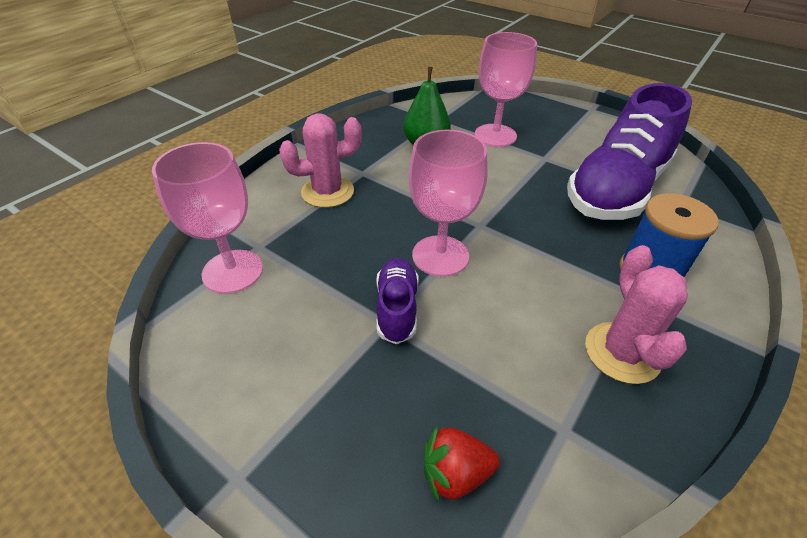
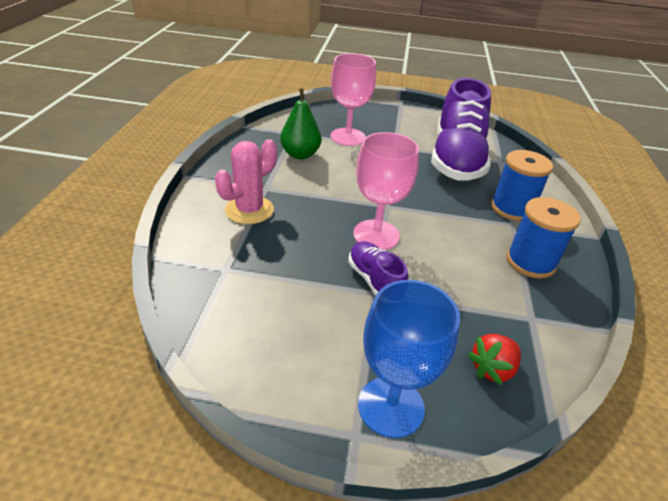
camera: 30 degrees left, 5 degrees down
(233, 271) = (220, 295): pink goblet -> none
(298, 463) = (391, 406): none -> blue goblet
(622, 352) = (530, 262): pink cactus -> blue spool

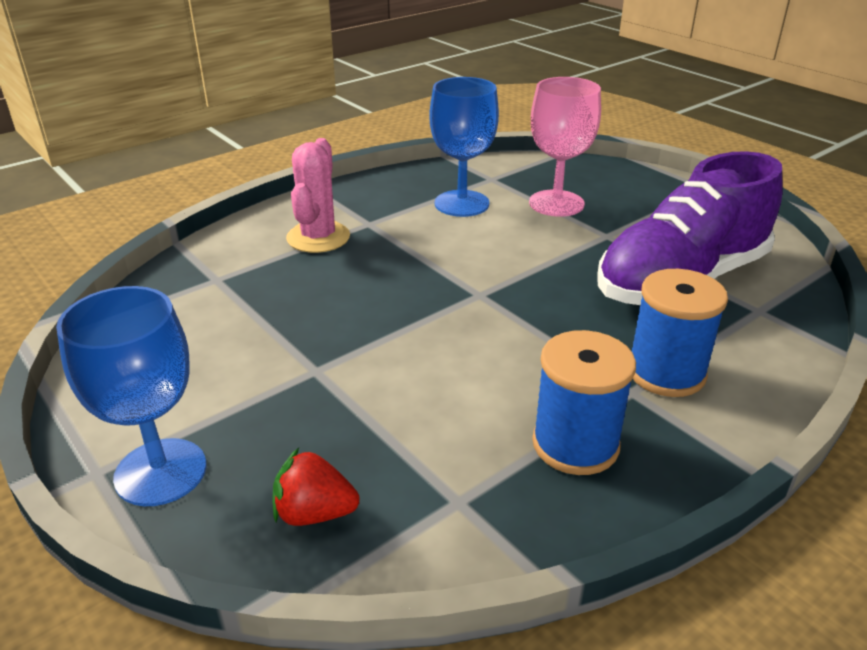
camera: 45 degrees right, 5 degrees down
(249, 210) = (318, 237): pink cactus -> pink cactus turned 75 degrees counterclockwise
(300, 154) = (461, 203): green pear -> blue goblet
(375, 281) = (335, 359): purple shoe -> none
(376, 235) = (413, 317): pink goblet -> none

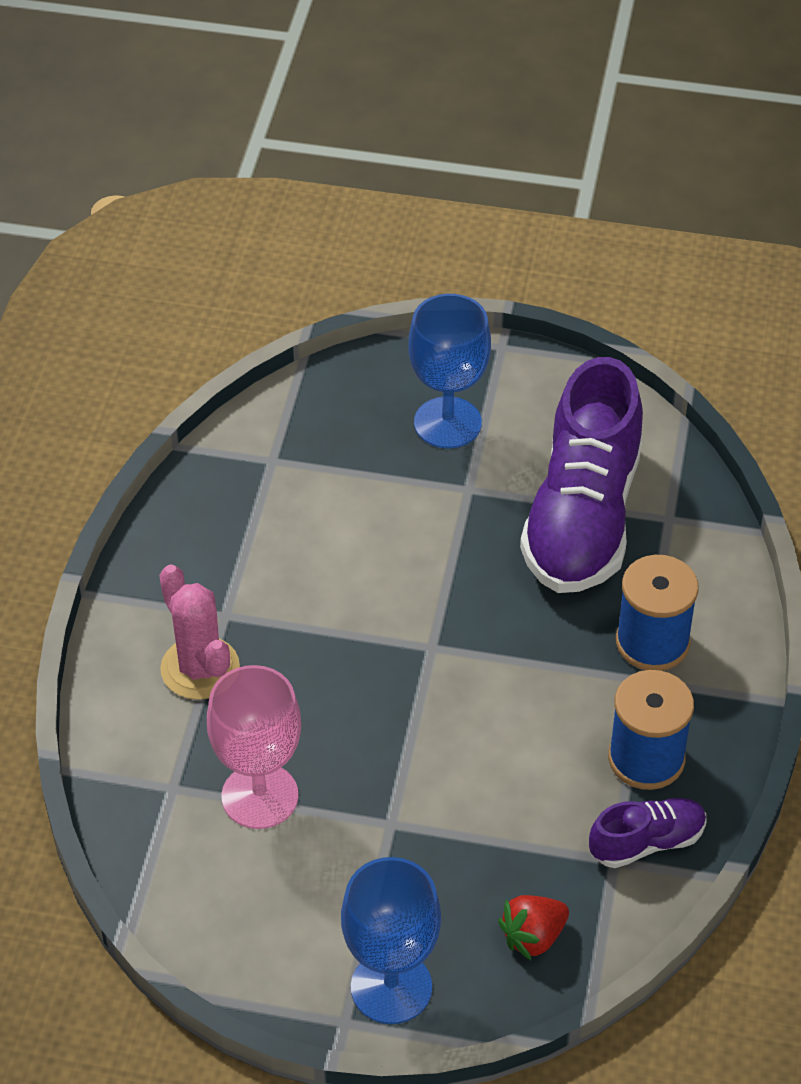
camera: 40 degrees left, 15 degrees up
(461, 203) = (285, 524): blue goblet -> blue goblet (447, 423)
(505, 506) = (646, 842): none -> purple shoe
(556, 203) = (378, 465): pink goblet -> pink goblet (260, 796)

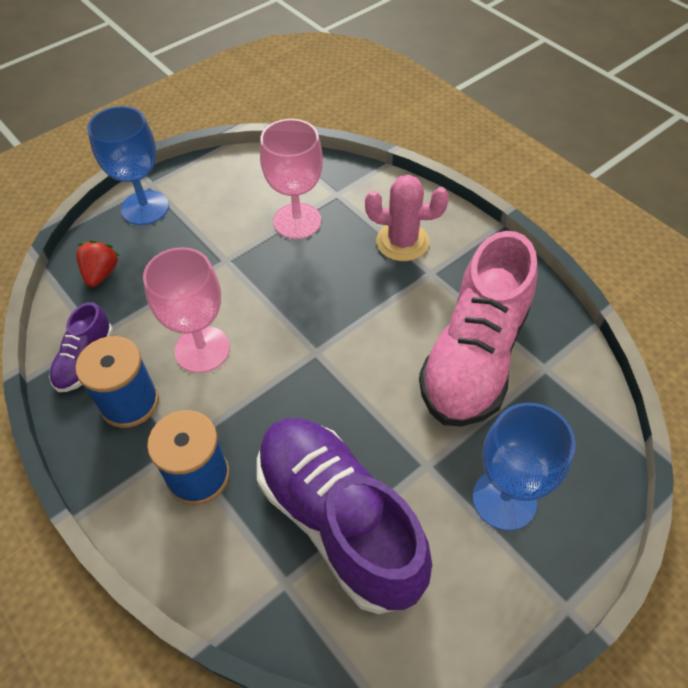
camera: 130 degrees right, 5 degrees up
(311, 518) = (474, 357): none -> pink shoe
(527, 747) = (202, 349): none -> pink goblet

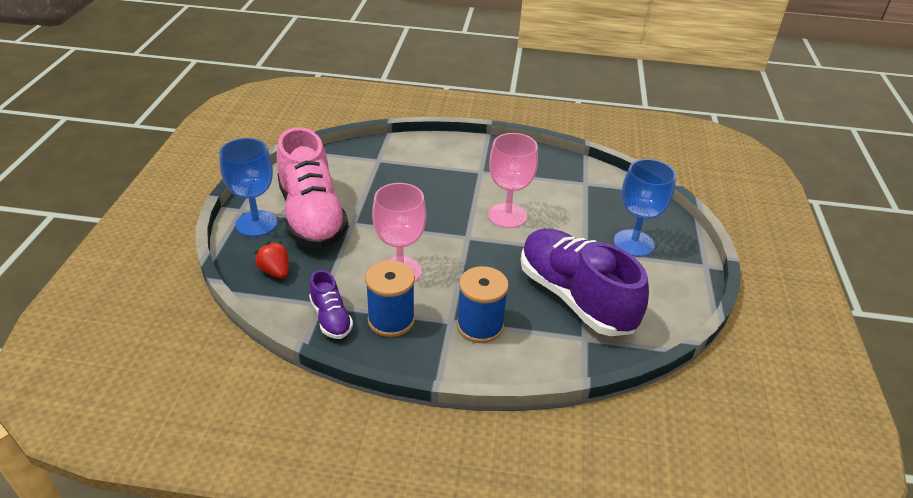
camera: 45 degrees left, 15 degrees down
(297, 221) = (372, 183): pink goblet -> pink goblet (507, 215)
(338, 520) = (575, 297): purple shoe -> purple shoe turned 45 degrees clockwise
(402, 242) = (447, 165): pink cactus -> none
(474, 357) = (548, 196): pink shoe -> pink shoe (312, 216)

